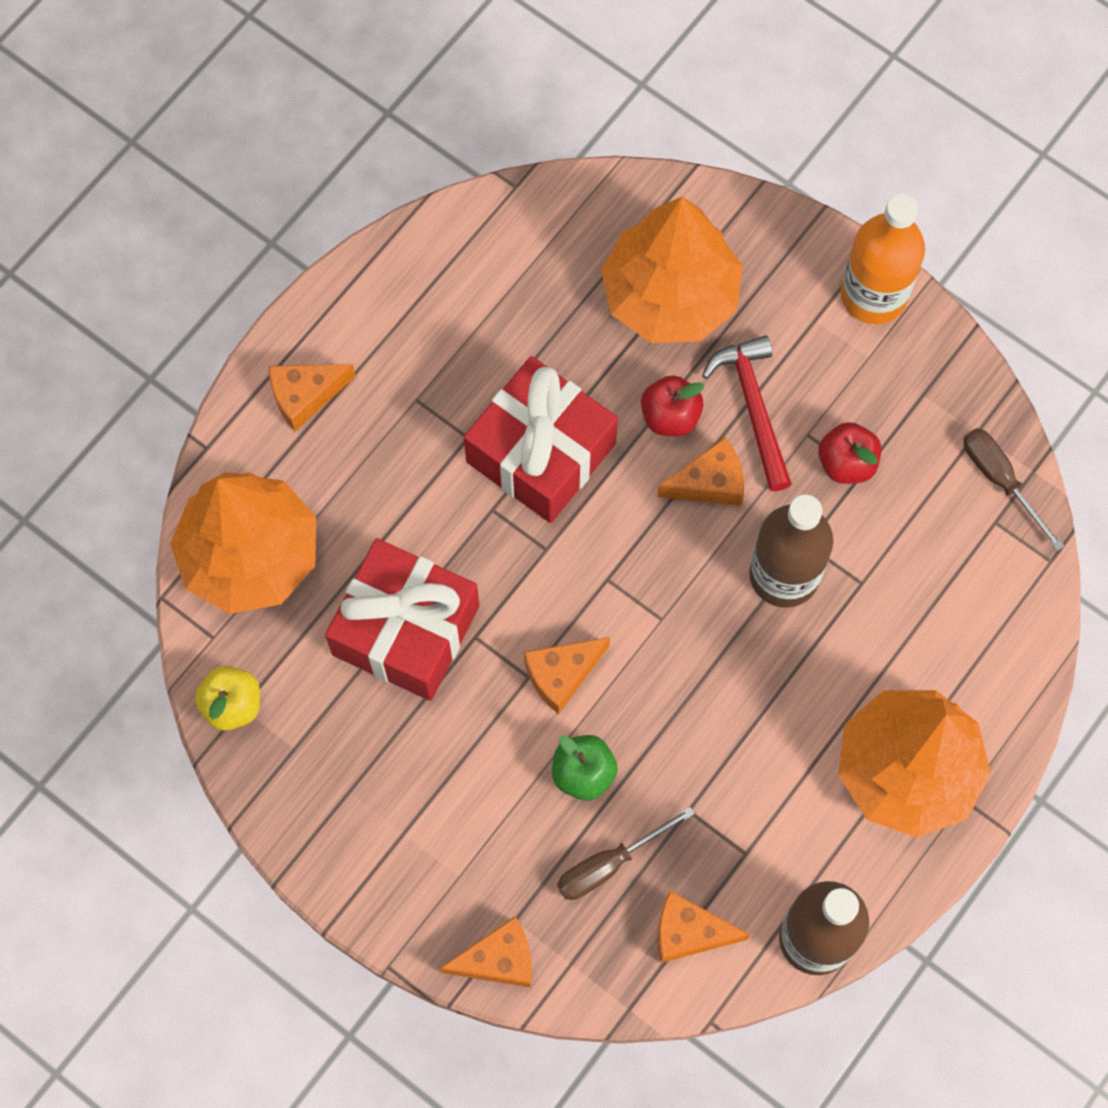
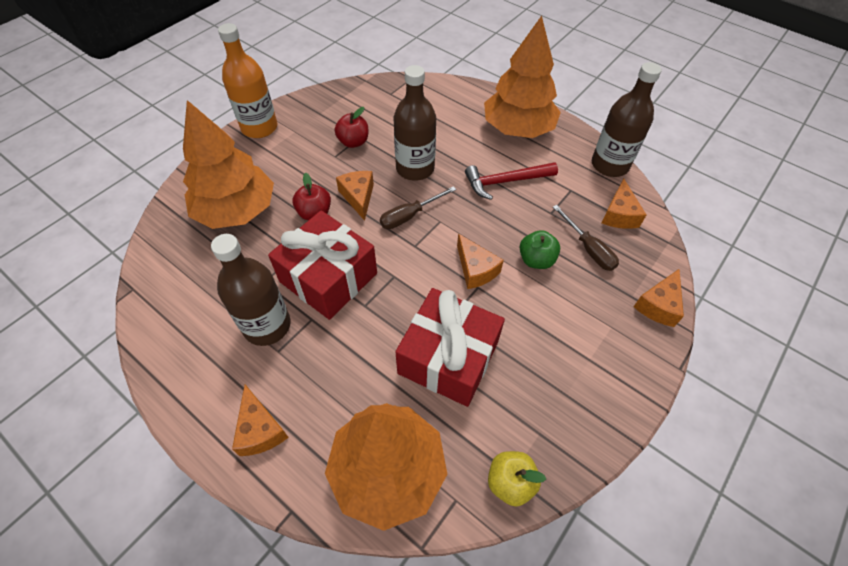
camera: 90 degrees left, 15 degrees down
(456, 379) = (267, 326): none -> brown bottle
(498, 959) = (658, 305): orange cheese -> orange cheese turned 135 degrees counterclockwise
(753, 407) = (315, 177): red hammer -> red hammer (505, 181)
(1000, 480) = (369, 91): brown screwdriver -> brown screwdriver (409, 216)

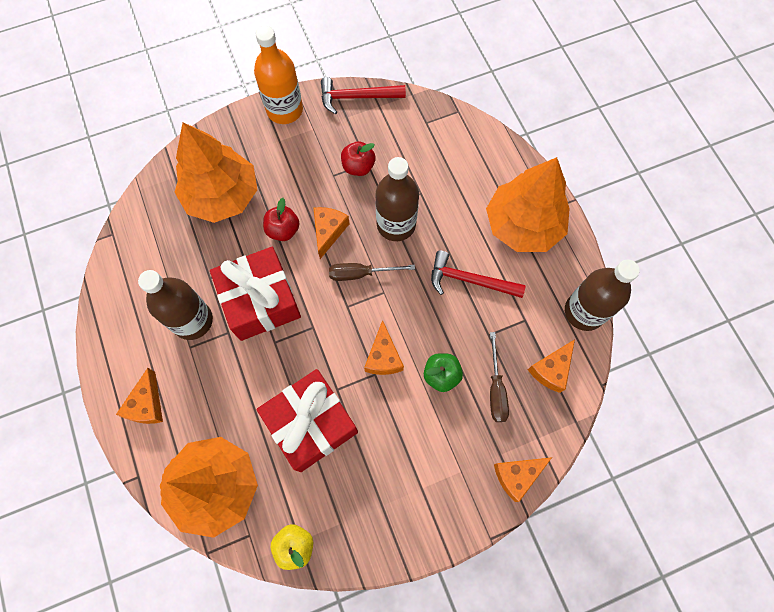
camera: 30 degrees right, 15 degrees up
(320, 97) = (357, 97): none -> red hammer

